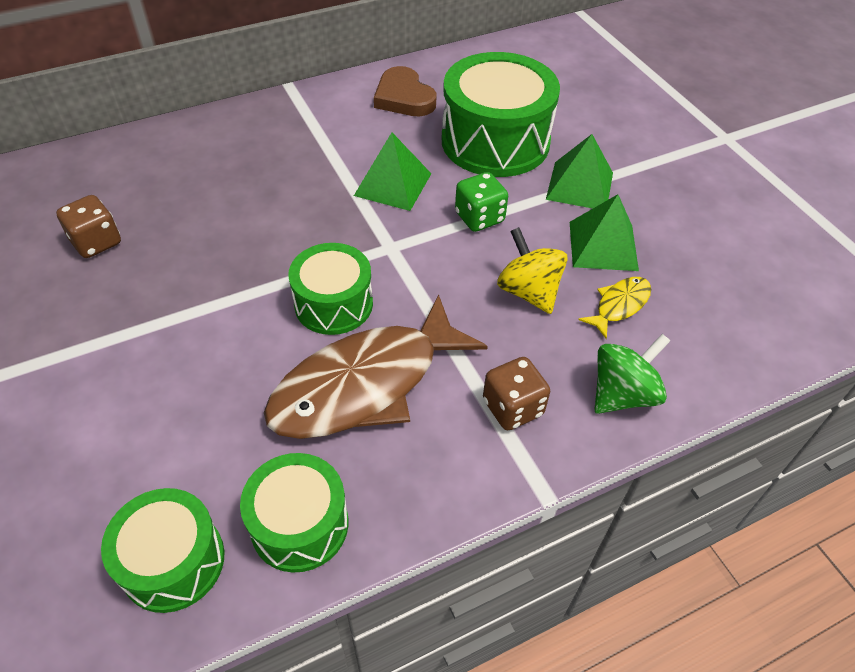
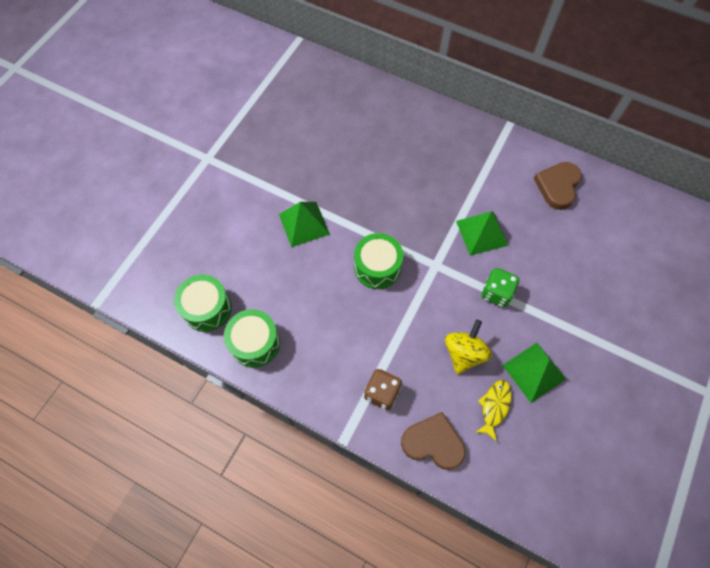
camera: 55 degrees right, 15 degrees up
(96, 242) = (328, 140): brown dice -> none
(366, 384) = (343, 316): brown fish -> none
(495, 141) = (567, 260): green drum -> none
(580, 185) = (573, 330): green pyramid -> green pyramid (304, 224)
(619, 305) = (494, 407): yellow fish -> yellow fish turned 75 degrees counterclockwise
(623, 394) = (433, 442): green spinning top -> brown heart

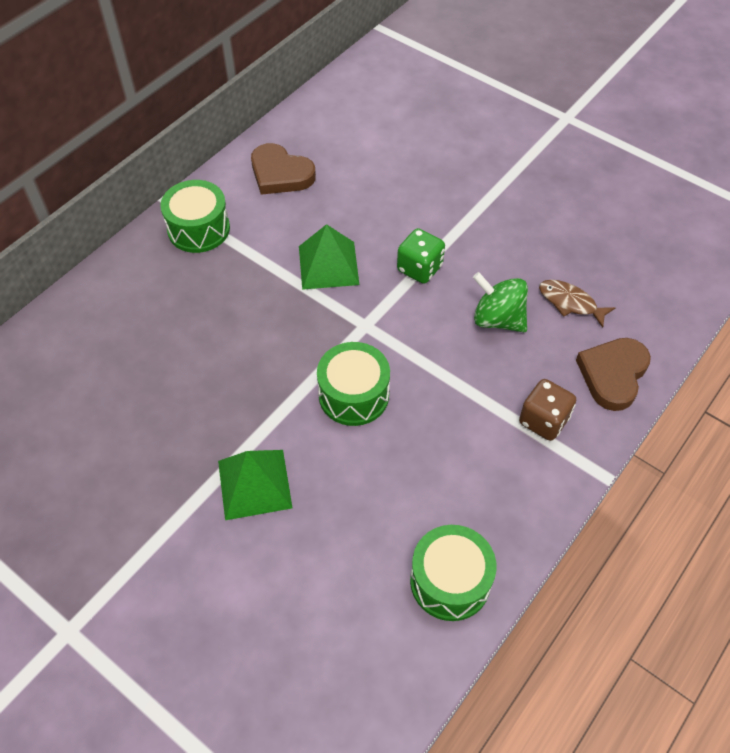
camera: 80 degrees left, 10 degrees down
(207, 308) = (377, 654): green drum -> green drum (198, 229)
(464, 353) = (497, 319): yellow spinning top -> green spinning top
(494, 407) = (570, 303): yellow fish -> brown fish
(534, 372) = (529, 255): green pyramid -> none

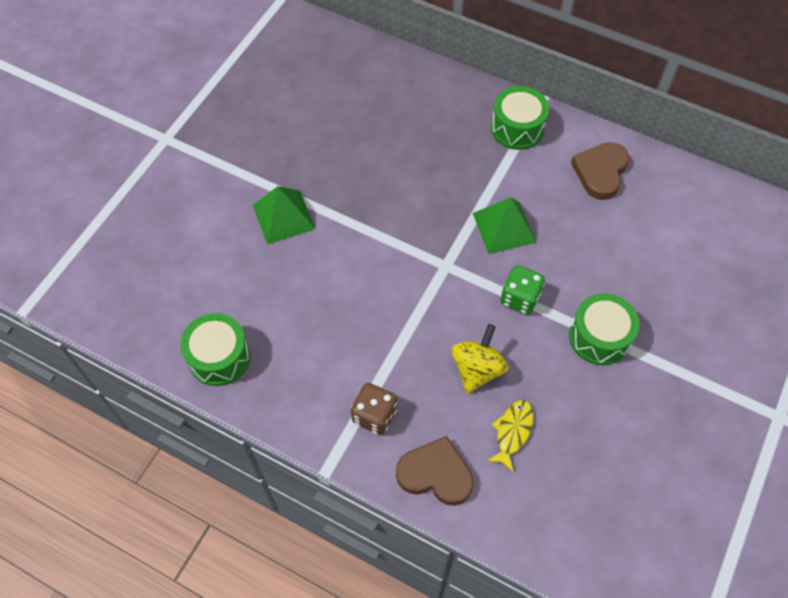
camera: 80 degrees right, 5 degrees up
(354, 395) = (373, 268): green drum -> green drum (599, 337)
(497, 319) = (477, 369): green spinning top -> yellow spinning top
(570, 303) = (512, 432): brown fish -> yellow fish

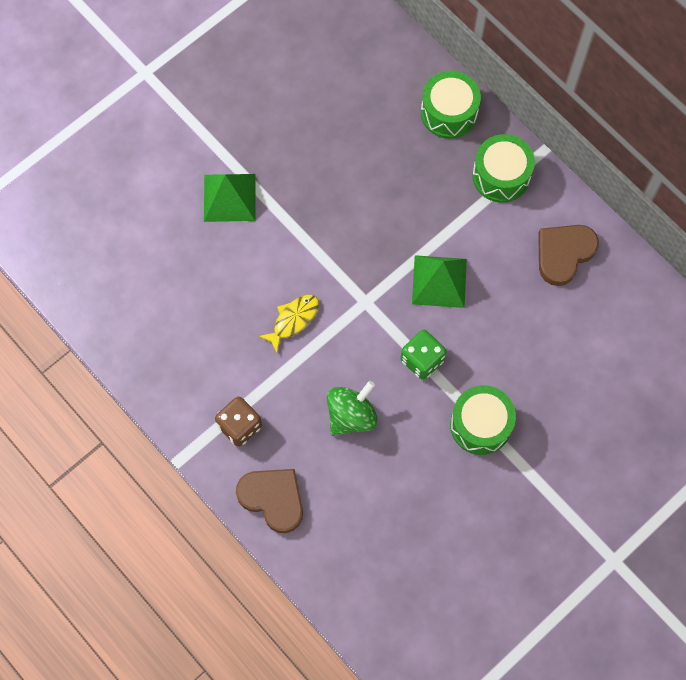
camera: 20 degrees right, 10 degrees up
(219, 357) = (120, 321): green drum -> green drum (449, 113)
(477, 369) = (351, 415): yellow spinning top -> green spinning top
(512, 432) = (358, 486): yellow fish -> yellow fish (293, 320)

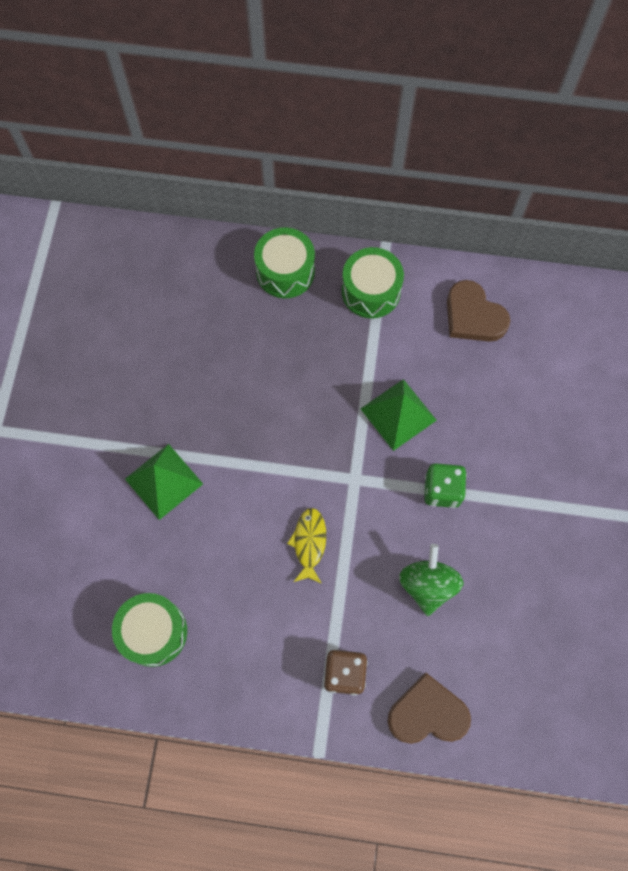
camera: 40 degrees left, 0 degrees up
(480, 425) = (534, 506): green drum -> green drum (153, 632)
(564, 254) = (473, 316): brown heart -> brown heart turned 45 degrees counterclockwise

